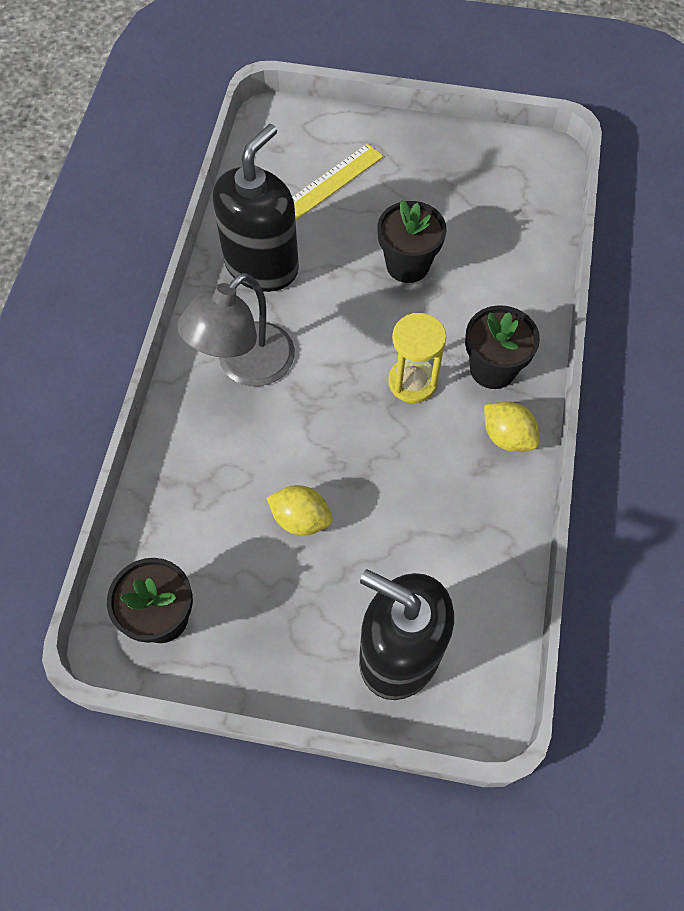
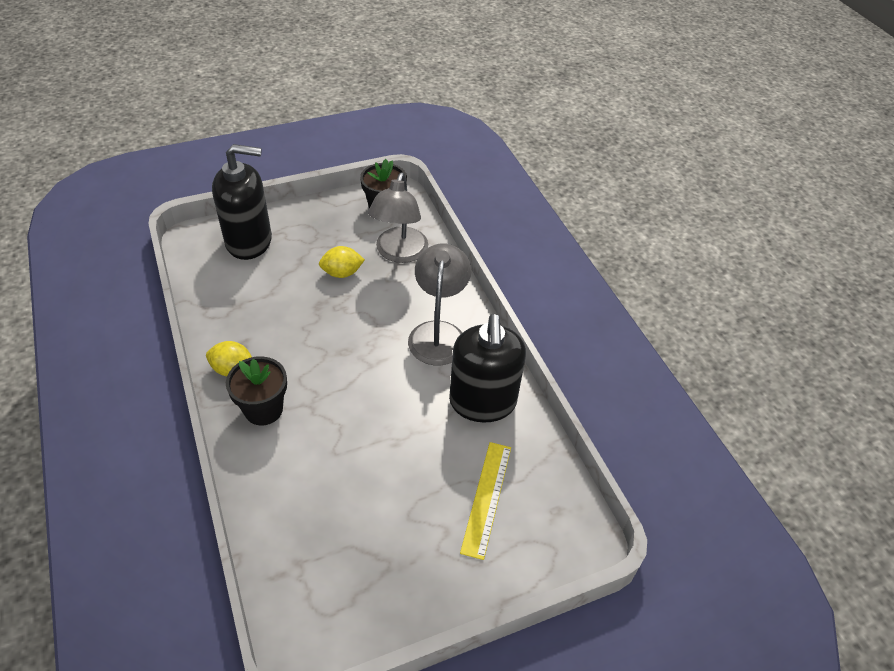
camera: 145 degrees right, 15 degrees down
(203, 514) = (399, 253): none -> grey lamp
(407, 265) = (373, 458): black flower pot -> none
(412, 382) = (318, 374): yellow hourglass -> none

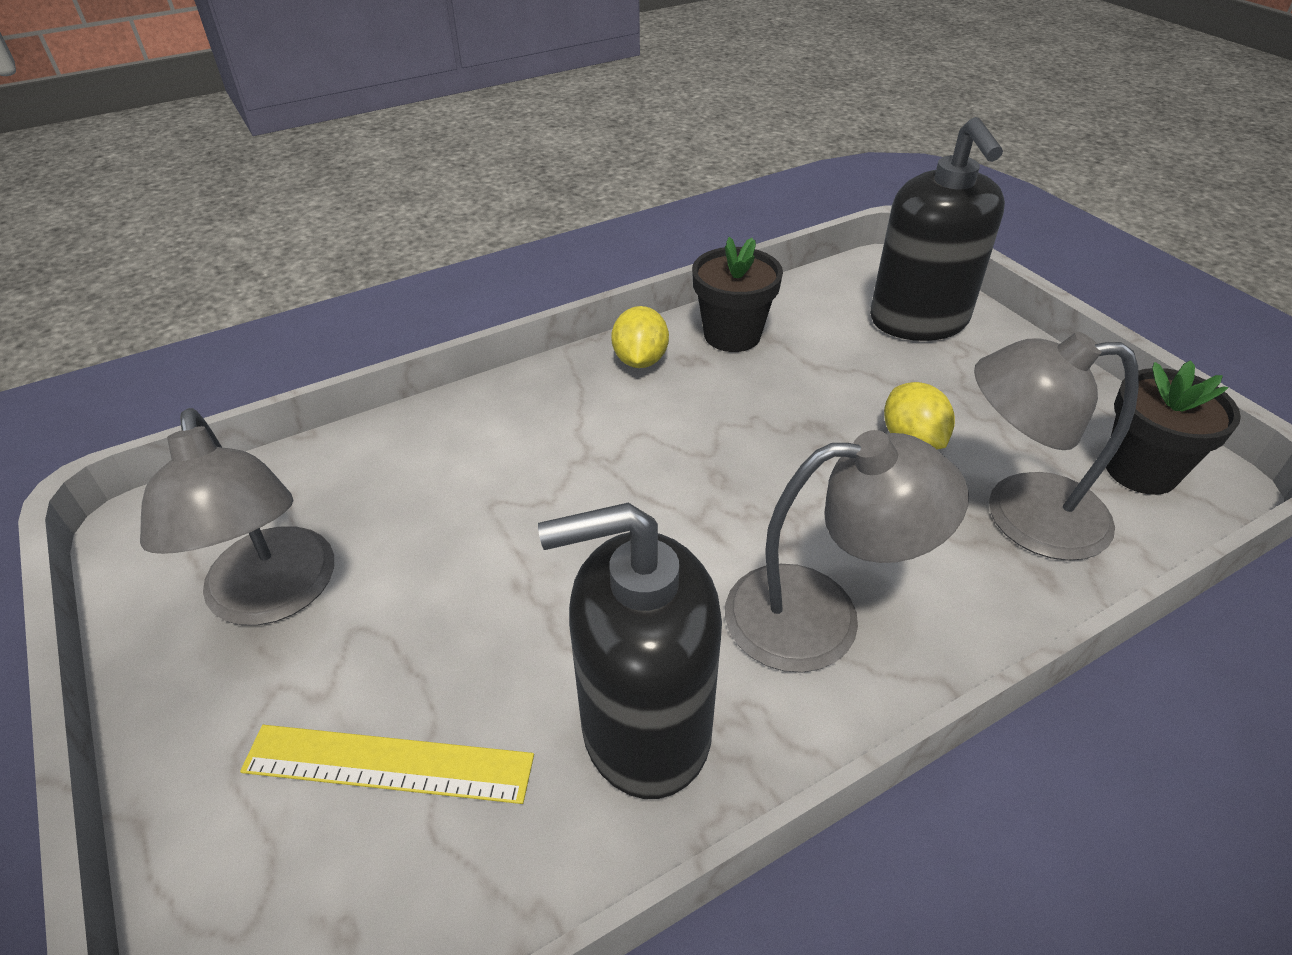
camera: 85 degrees right, 5 degrees down
(263, 409) = (569, 406): black flower pot -> black flower pot (732, 335)
(378, 560) = (273, 597): none -> grey lamp

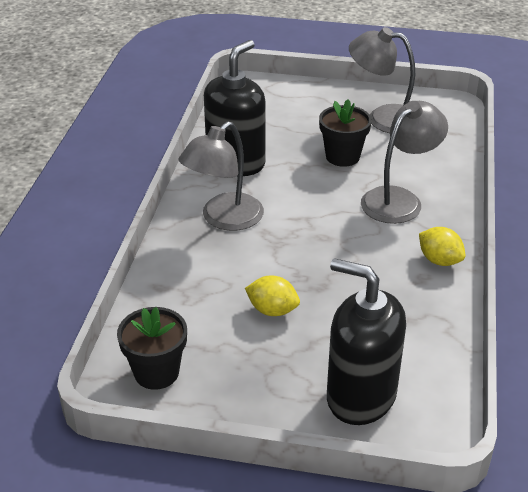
camera: 130 degrees right, 5 degrees down
(388, 763) = (286, 118): yellow ruler -> none
(732, 335) = (429, 306): black flower pot -> black flower pot (342, 157)
(1021, 515) = (191, 307): grey lamp -> grey lamp (399, 199)

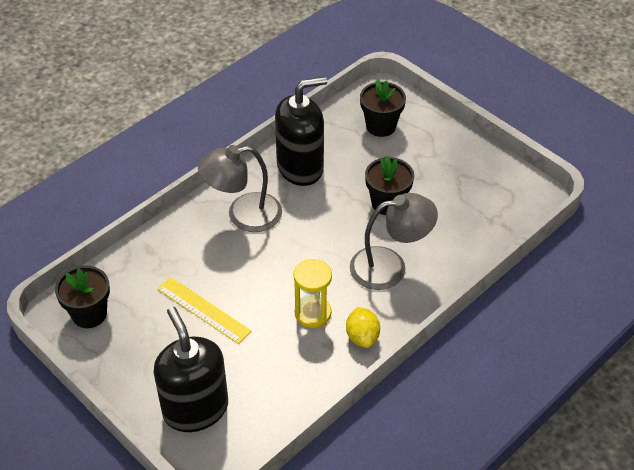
camera: 35 degrees right, 10 degrees up
(272, 107) = (381, 126): none -> black flower pot
(272, 310) = (203, 310): yellow lemon -> yellow ruler
(376, 264) = (313, 313): none -> yellow hourglass
(383, 118) = (461, 181): grey lamp -> none

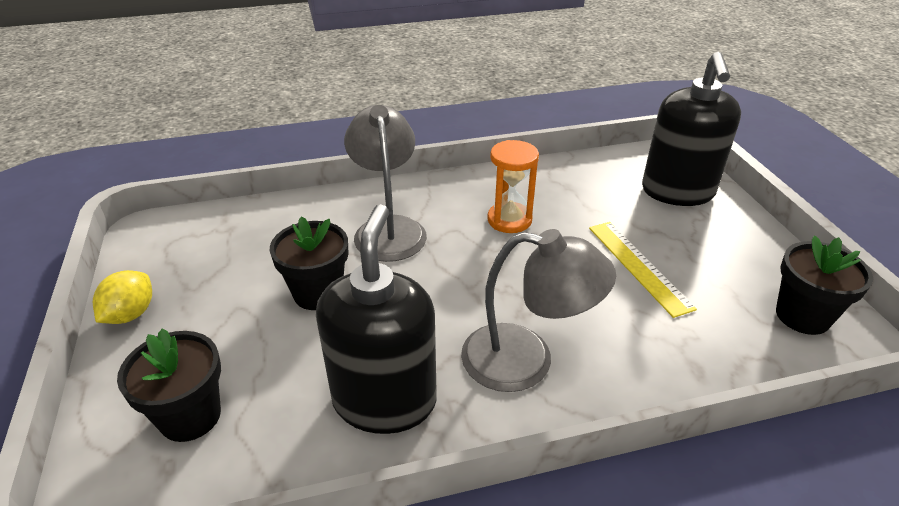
camera: 150 degrees left, 10 degrees down
(300, 167) = (384, 400): black soap dispenser -> black soap dispenser turned 90 degrees clockwise
(313, 313) = (509, 220): yellow hourglass -> orange hourglass
(362, 337) = (474, 186): yellow lemon -> yellow lemon (130, 314)
(390, 266) = (388, 229): grey lamp -> grey lamp turned 60 degrees clockwise

